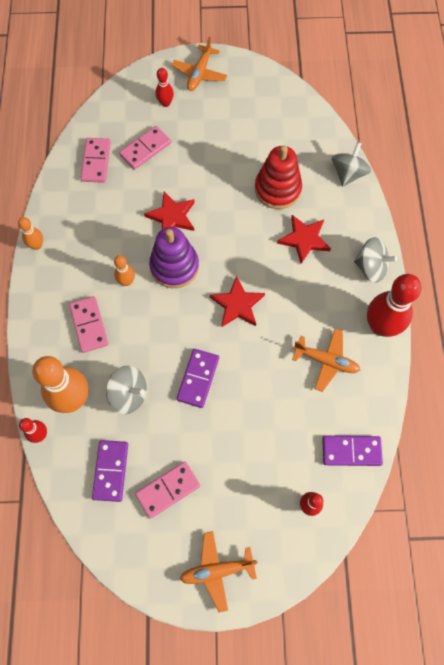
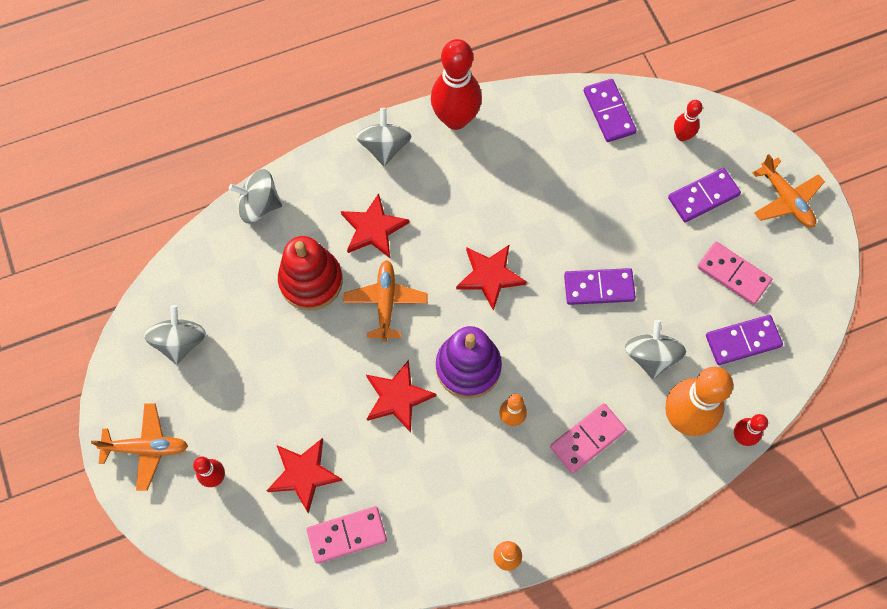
camera: 110 degrees left, 0 degrees up
(145, 149) = (303, 474): pink domino -> red star
(245, 497) = (703, 196): none -> purple domino
(262, 105) = (180, 342): none -> grey spinning top
(326, 361) = (520, 162): orange plane -> orange plane (386, 302)

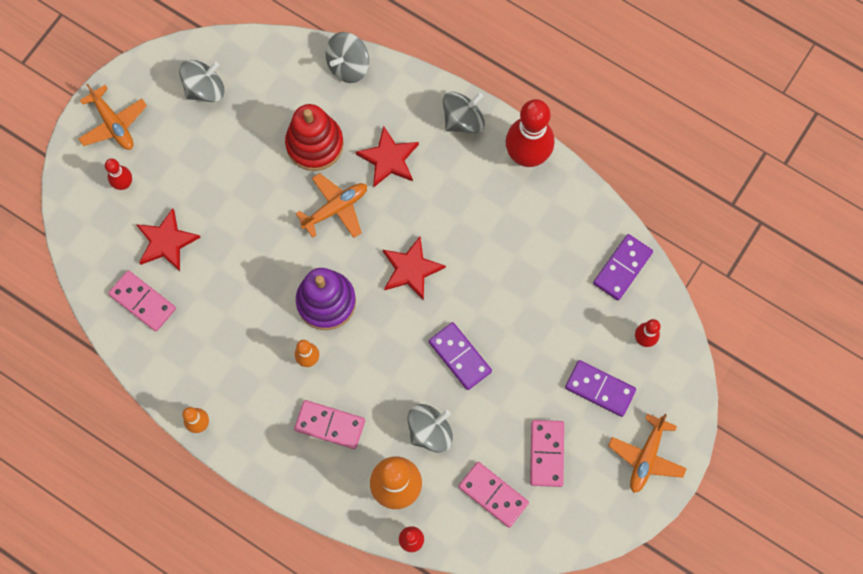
camera: 55 degrees right, 5 degrees up
(259, 206) = (348, 66): grey spinning top -> grey spinning top turned 105 degrees counterclockwise
(397, 397) = (268, 267): red star -> none
(743, 341) = (493, 495): purple domino -> pink domino

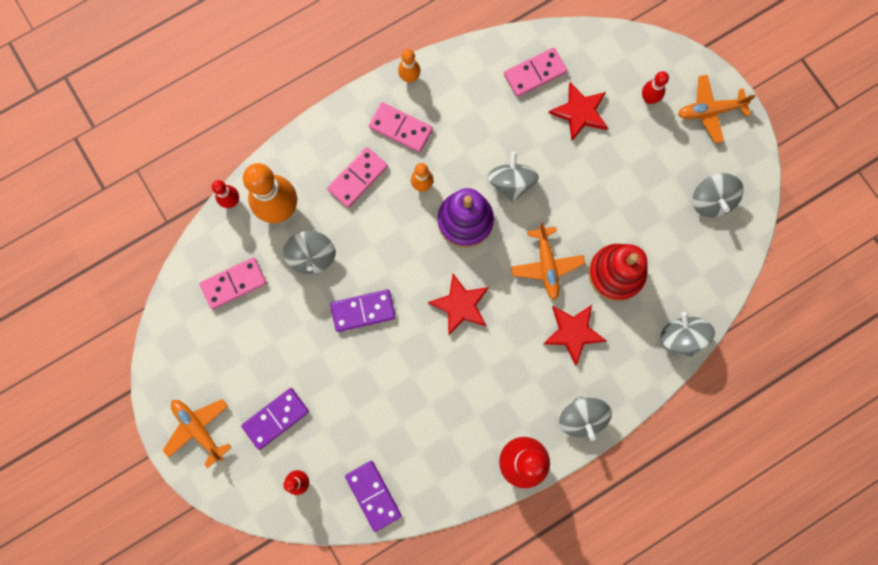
camera: 115 degrees right, 5 degrees up
(268, 275) = (511, 183): none -> grey spinning top
(547, 453) = (244, 345): pink domino -> pink domino (400, 128)

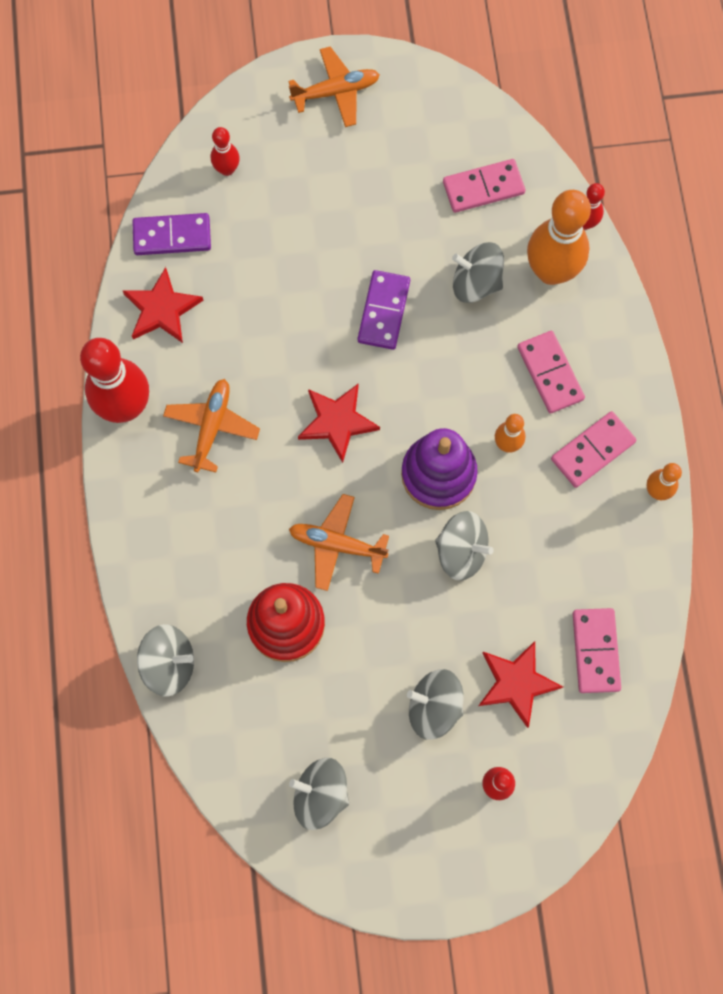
camera: 115 degrees right, 5 degrees down
(234, 283) = (483, 188): pink domino -> pink domino turned 75 degrees clockwise
(276, 418) = (307, 172): purple domino -> none
(573, 332) = (240, 536): red star -> red star (162, 309)
(581, 418) = (137, 497): grey spinning top -> grey spinning top (434, 707)
(709, 111) = (442, 858): orange plane -> orange plane (212, 427)

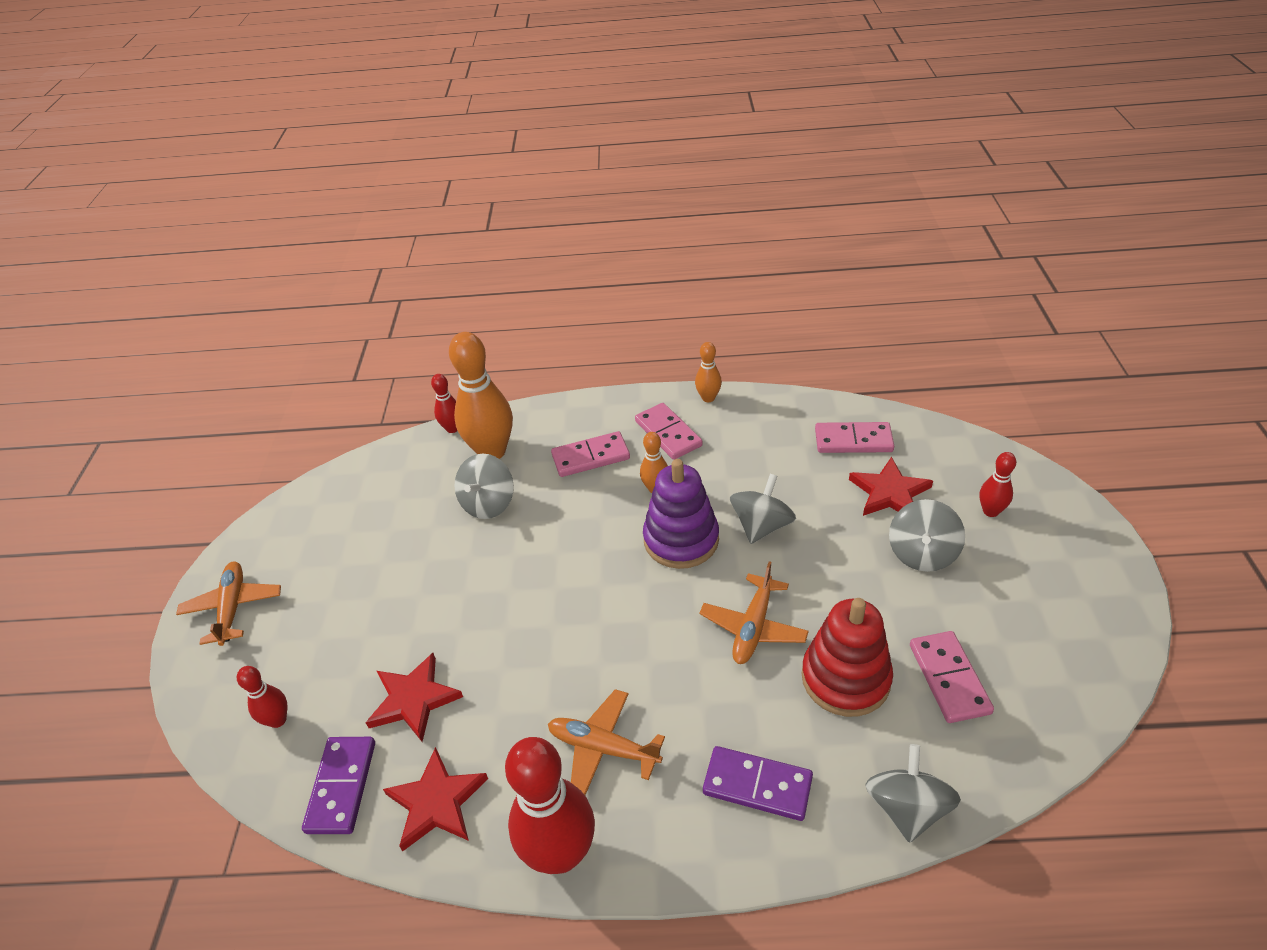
camera: 80 degrees left, 30 degrees down
(320, 795) = (1035, 653): grey spinning top -> none
(337, 422) = (614, 621): red star -> red star (414, 699)
(383, 311) = (499, 576): purple domino -> purple domino (757, 785)
(483, 188) = (392, 494): pink domino -> pink domino (949, 678)

